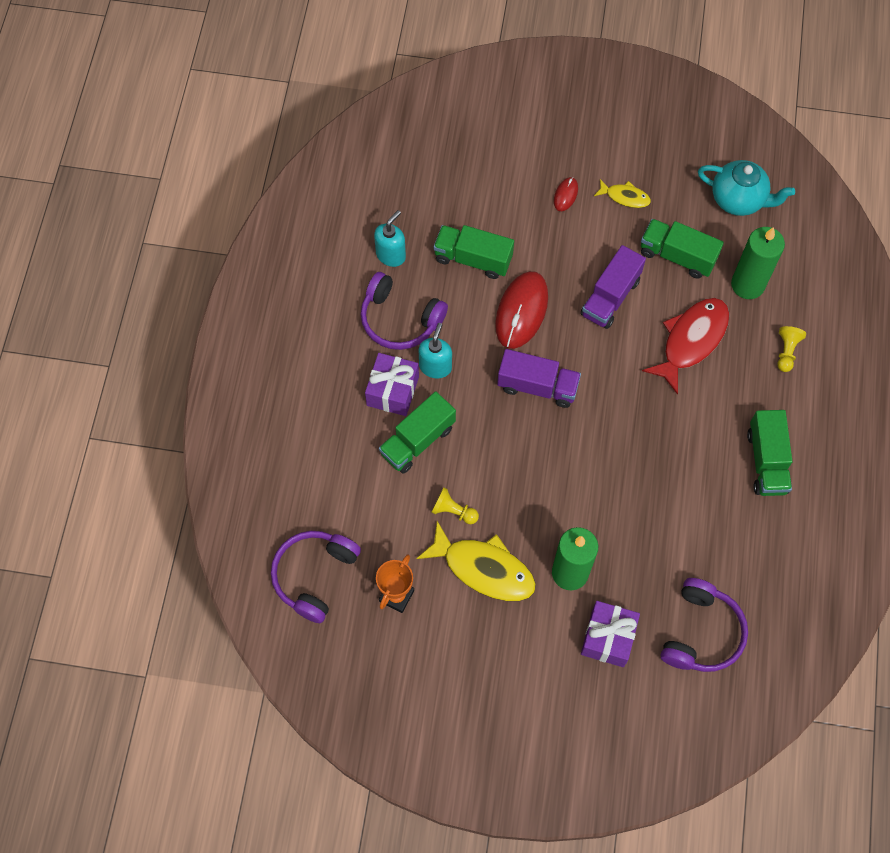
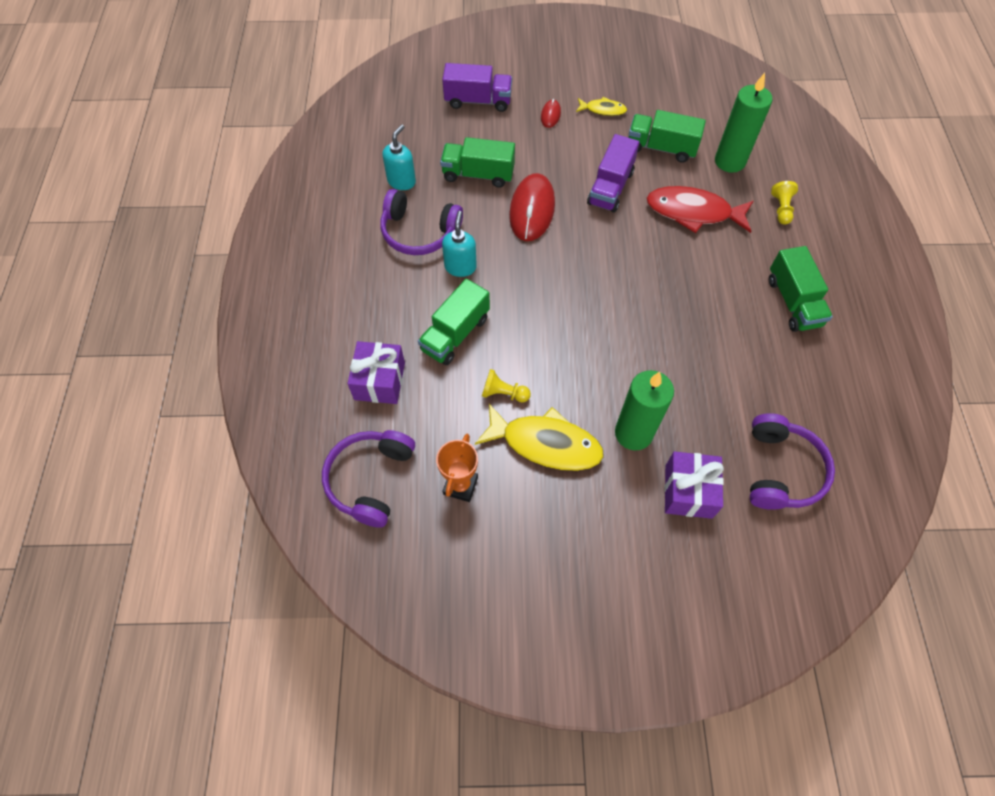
camera: 10 degrees left, 5 degrees down
(392, 391) = (423, 294): purple gift -> purple gift (379, 381)
(537, 386) = (561, 269): purple truck -> purple truck (478, 101)
(691, 341) = (693, 212): red fish -> red fish turned 105 degrees counterclockwise
(738, 200) = (701, 99): turquoise teapot -> none

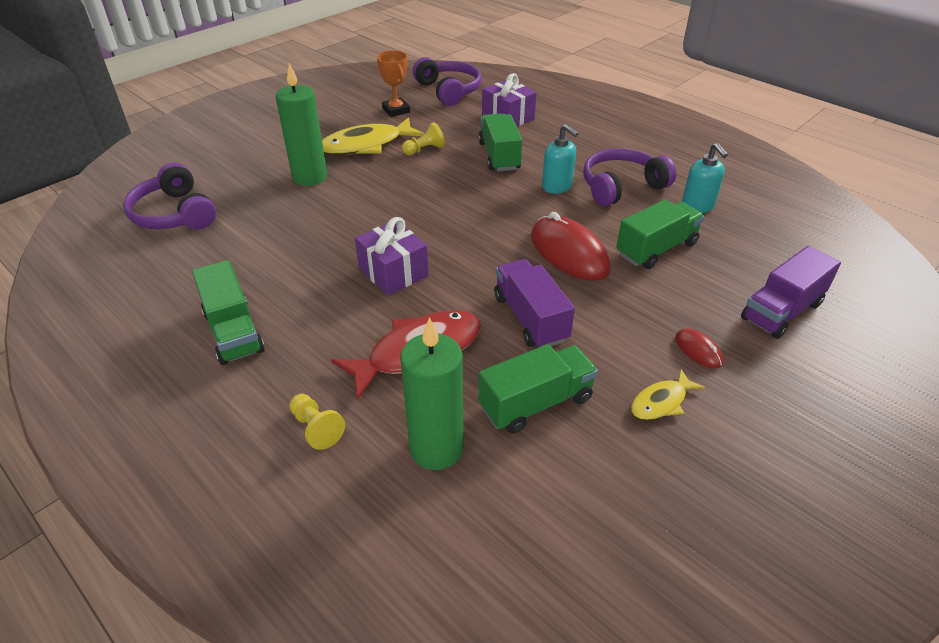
camera: 135 degrees right, 20 degrees down
(688, 491) = (242, 172): purple gift -> purple gift (393, 272)
(793, 302) = (233, 332): green truck -> green truck turned 150 degrees counterclockwise

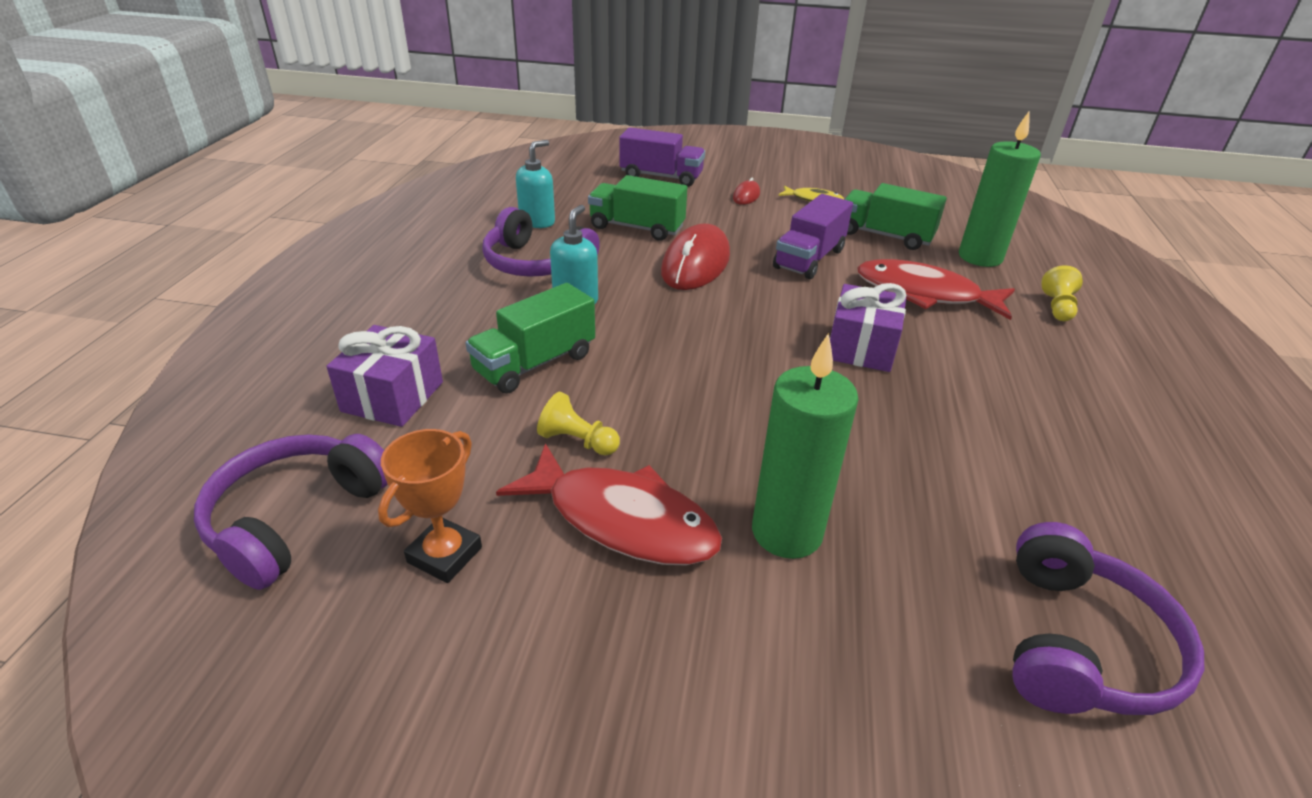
camera: 125 degrees left, 5 degrees down
(233, 332) = (1084, 405): green truck -> none
(366, 145) = (622, 520): yellow fish -> red fish

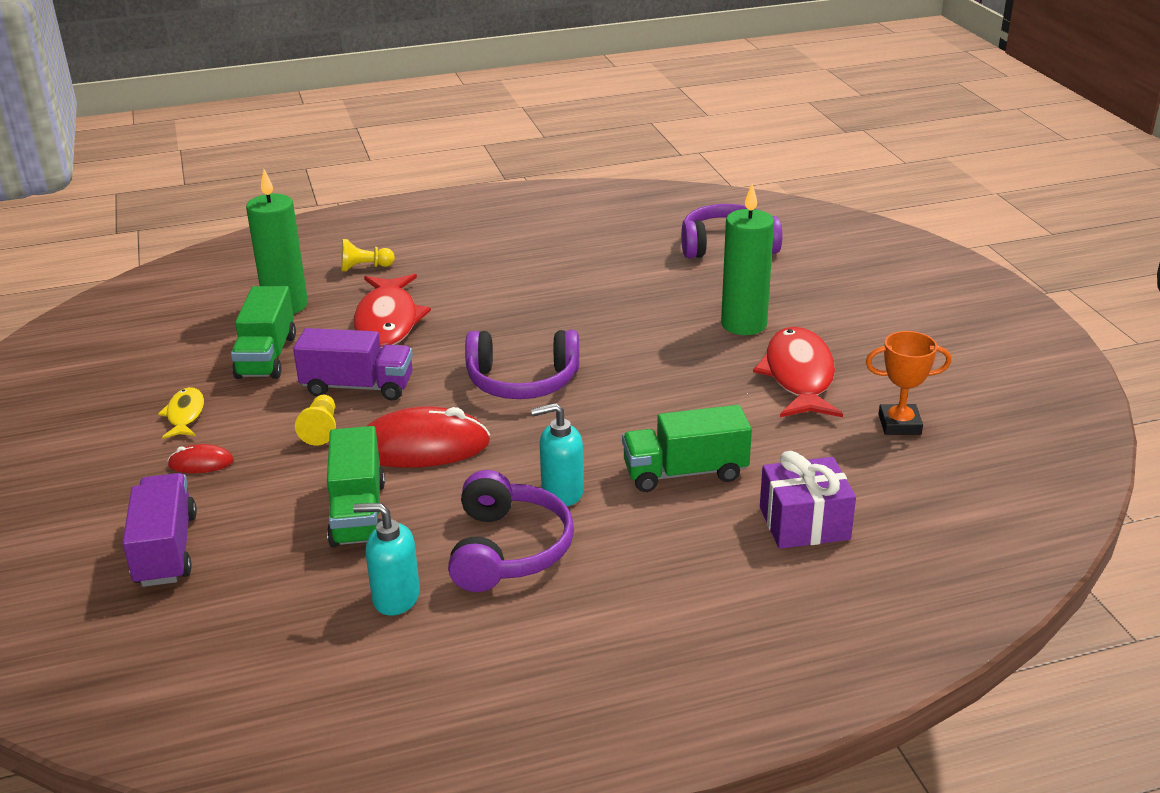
camera: 115 degrees left, 5 degrees down
(296, 518) = (951, 495): purple headphones -> purple headphones (522, 381)
(535, 363) = (685, 472): green truck -> green truck turned 150 degrees clockwise
(578, 441) = (752, 416): yellow pawn -> yellow pawn (321, 429)
(861, 347) = (508, 335): purple gift -> none

